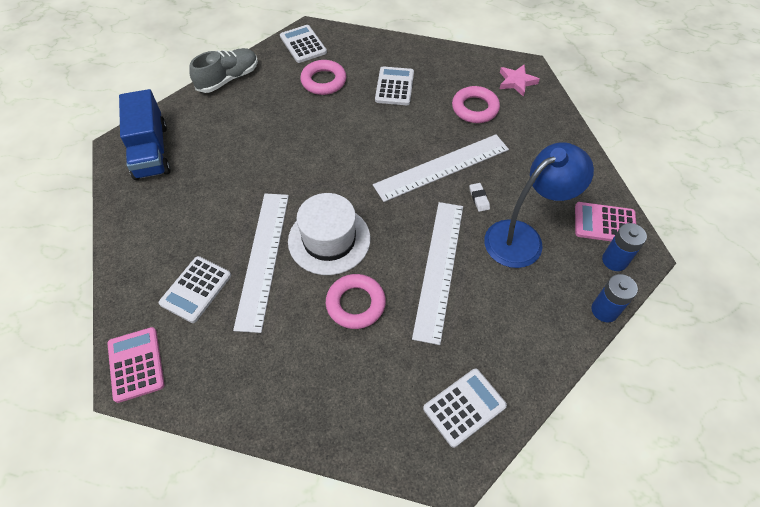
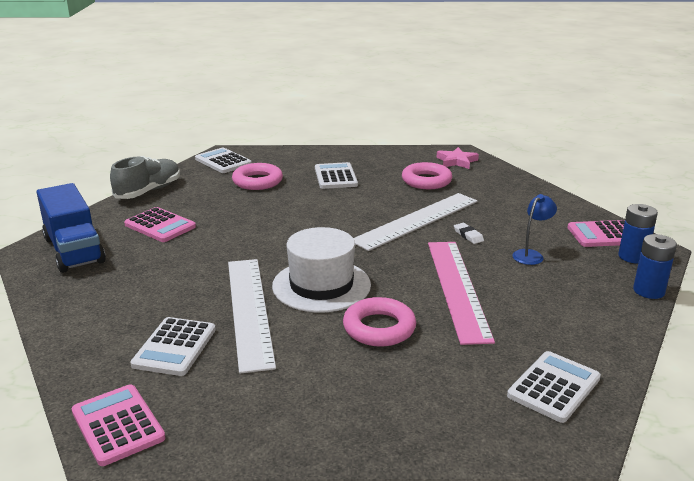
camera: 15 degrees left, 30 degrees down
(225, 131) = (160, 226): none -> pink calculator
(439, 268) = (457, 288): white ruler -> pink ruler
(523, 238) = (531, 255): blue lamp -> blue lamp, size x0.47

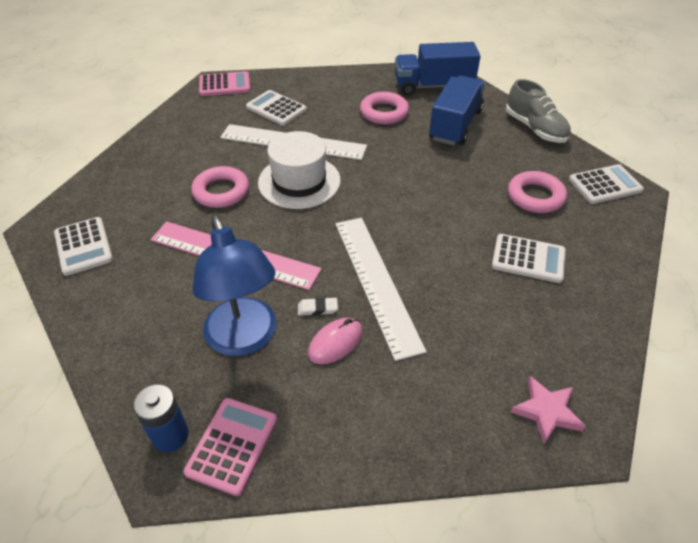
camera: 115 degrees right, 20 degrees up
(160, 226) = (455, 125): pink calculator -> blue truck
(426, 181) = (483, 339): pink ring -> pink ring (384, 112)
(488, 222) = (335, 342): none -> pink mouse
(531, 255) = (244, 339): blue lamp -> blue lamp, size x2.11
(648, 291) = (110, 396): blue battery -> none

